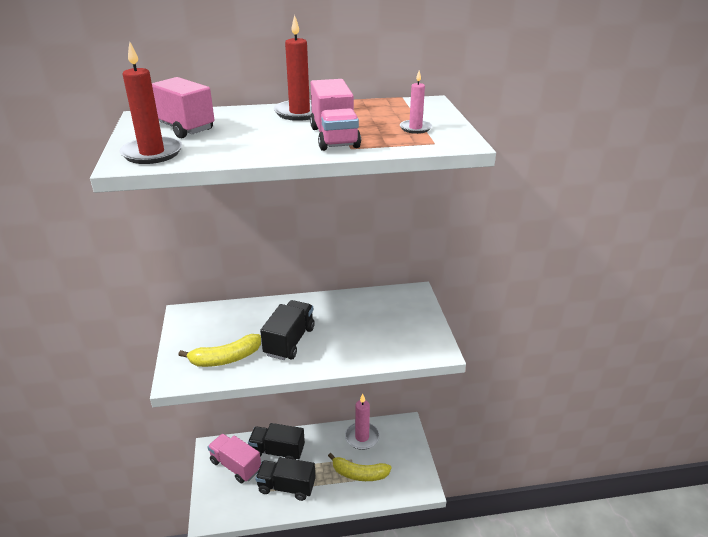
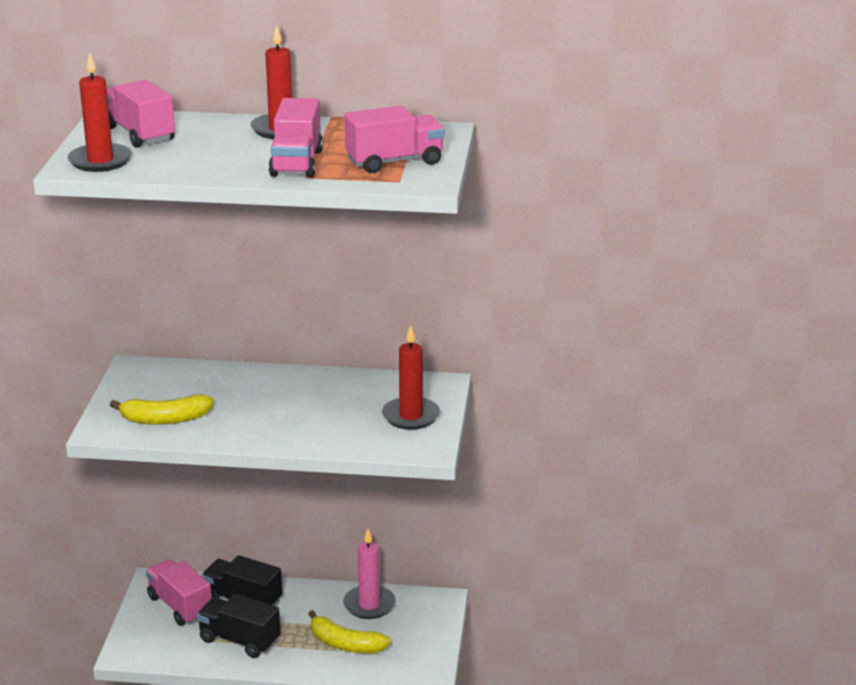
camera: 15 degrees right, 5 degrees down
(289, 341) = (249, 413): black truck -> none
(409, 323) = (411, 416): none -> red candle
(415, 128) = (394, 162): pink candle -> pink truck

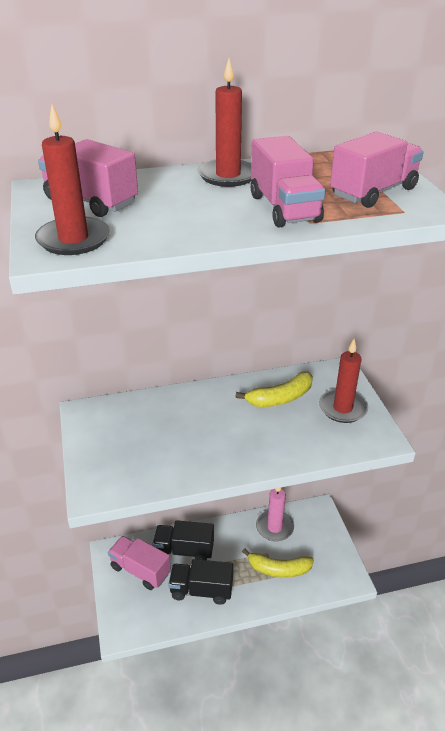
camera: 20 degrees left, 10 degrees up
(165, 419) = (145, 464): yellow banana -> yellow banana (280, 398)

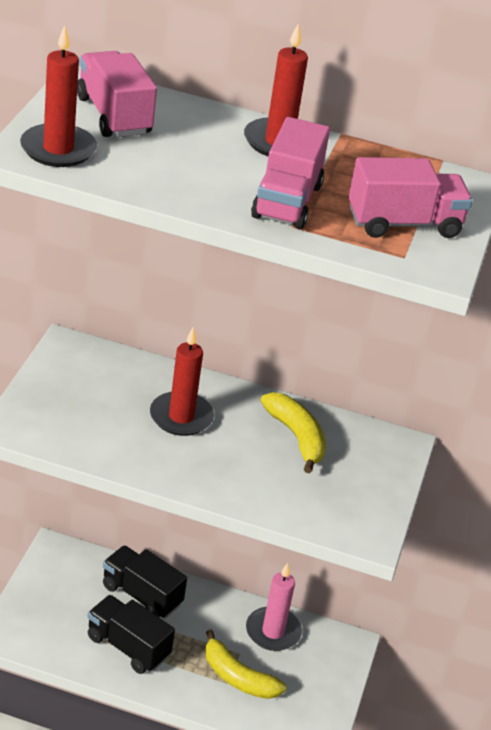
camera: 25 degrees right, 0 degrees up
(140, 570) = (75, 588): pink truck -> none
(280, 398) = (296, 437): yellow banana -> yellow banana turned 120 degrees counterclockwise
(342, 408) = (359, 483): red candle -> red candle (181, 417)

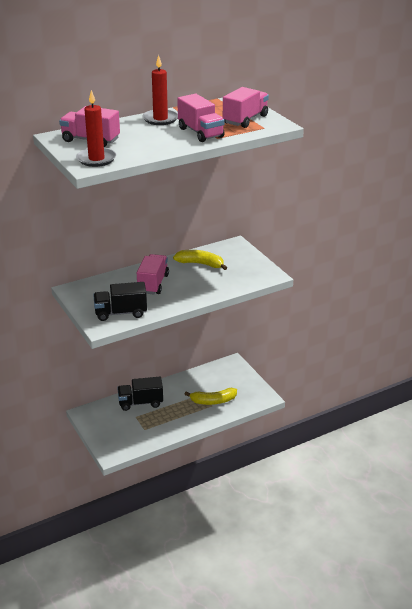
camera: 40 degrees left, 5 degrees down
(128, 647) = (161, 422): black truck -> black truck (121, 313)
(181, 417) = (153, 284): red candle -> pink truck
(273, 631) = (203, 378): pink candle -> none

